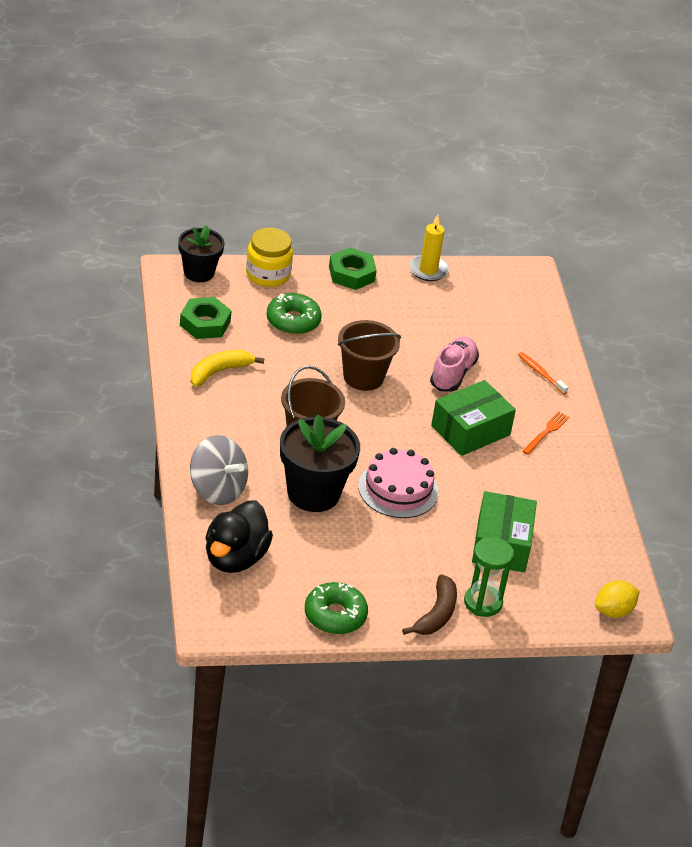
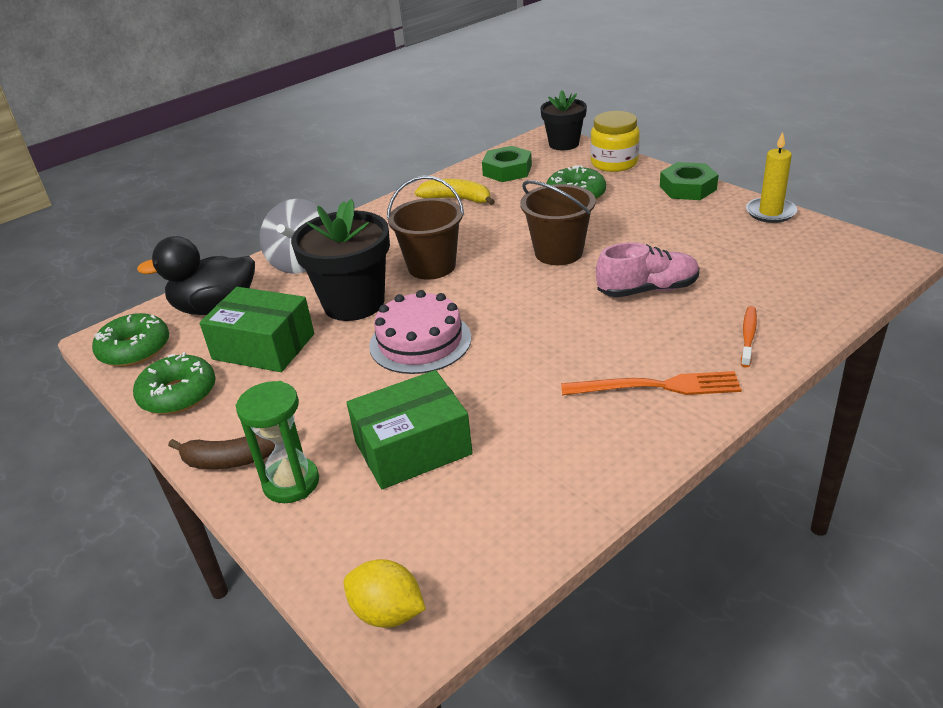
camera: 65 degrees right, 5 degrees down
(247, 617) = (135, 349): none -> green donut
(470, 430) = (577, 339): green box -> green box (263, 346)
(546, 432) = (657, 386): orange fork -> orange fork, size x1.57

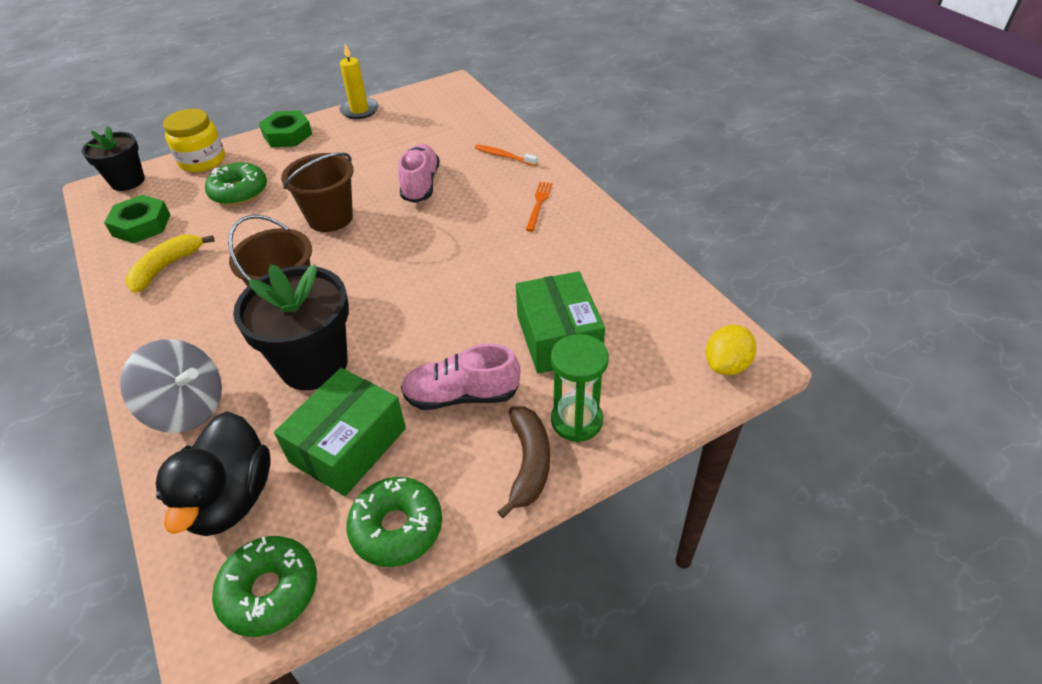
camera: 80 degrees left, 10 degrees up
(322, 396) = (462, 395): none -> pink shoe
(420, 341) = (413, 320): pink cake -> none
(657, 386) = (539, 204): orange fork -> orange fork, size x0.64

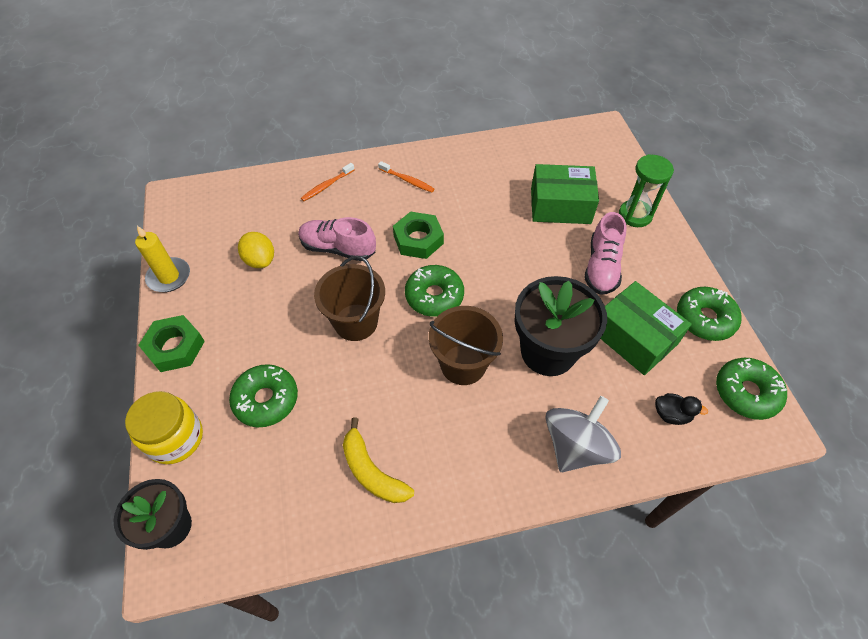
camera: 75 degrees left, 10 degrees up
(141, 225) = (279, 502): green nut -> green nut (418, 239)
(231, 499) = (671, 414): black duck -> black duck, size x0.46
(375, 260) = (434, 296): none -> green donut
(528, 463) = (664, 245): brown banana -> none
(539, 204) = (407, 180): orange fork -> orange toothbrush
(726, 365) = (605, 139): yellow lemon -> yellow lemon (260, 260)

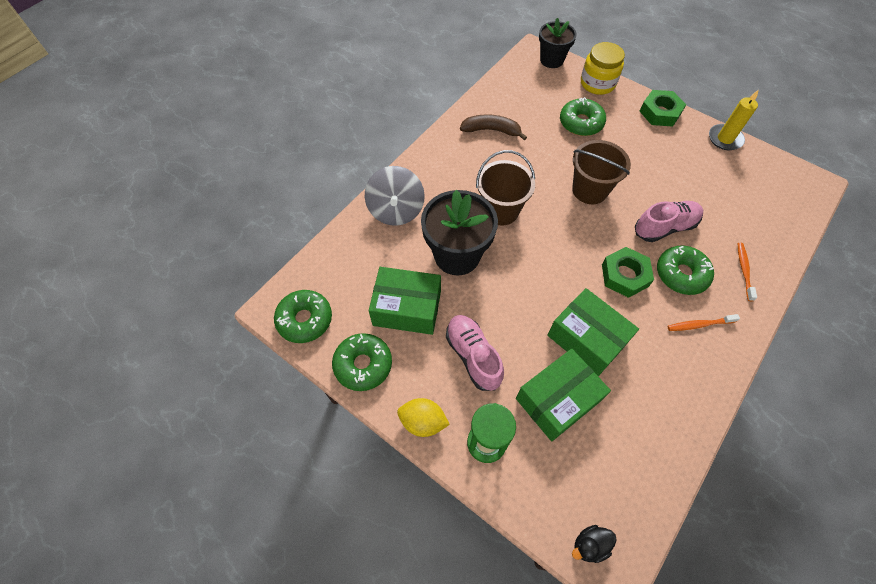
camera: 140 degrees right, 5 degrees up
(260, 260) = (696, 184): yellow lemon -> yellow lemon (423, 422)
(372, 471) = (491, 130): yellow banana -> brown banana
(434, 296) = (565, 240): green donut -> green donut (681, 274)
(499, 222) = (587, 339): none -> green box
(671, 414) = (349, 268): black duck -> black duck (590, 545)

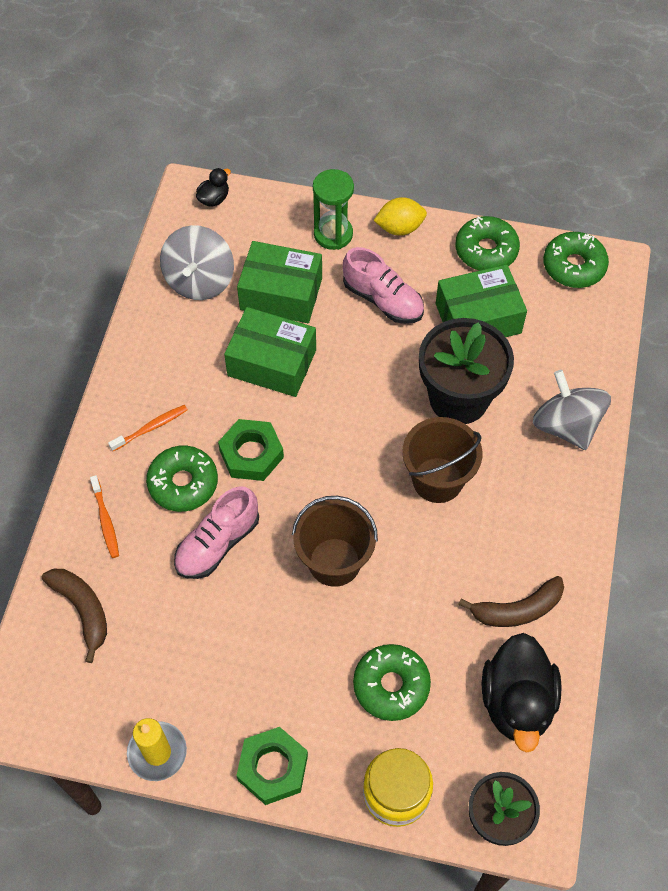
camera: 155 degrees right, 0 degrees up
(516, 95) = (517, 702): none -> black duck
(557, 400) = (281, 293): green box -> green box turned 75 degrees clockwise
(629, 447) = (199, 280): none -> grey spinning top
(765, 222) = (82, 610): none -> brown banana

